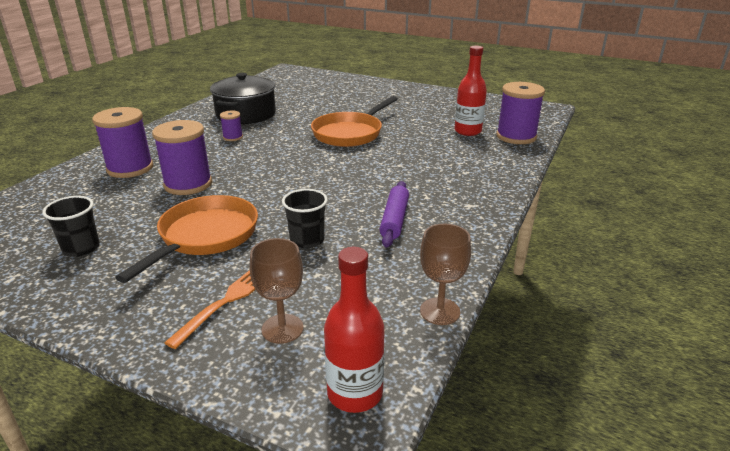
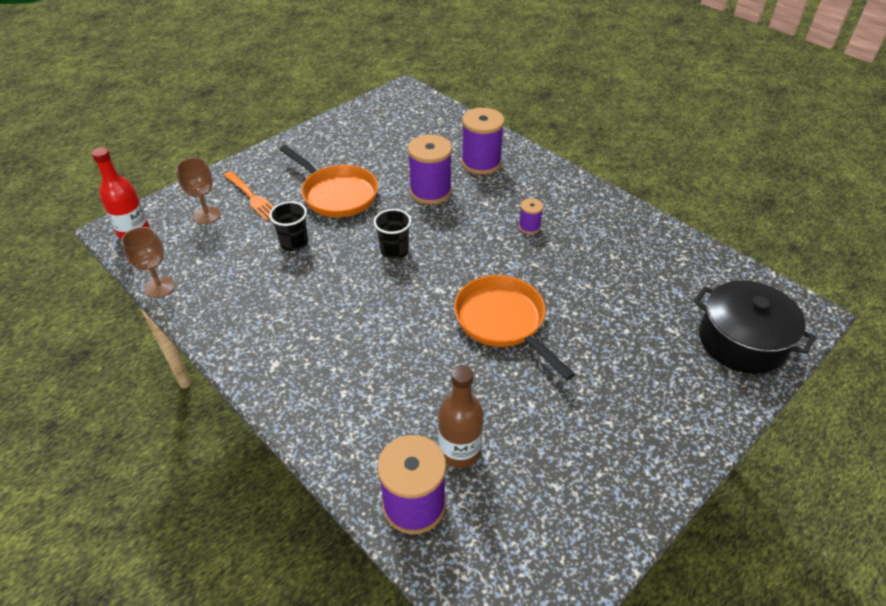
camera: 110 degrees right, 15 degrees up
(81, 248) = (359, 144): black cup -> black cup (394, 250)
(246, 114) = (601, 244): black pot -> black pot (741, 341)
(394, 220) = (287, 300): purple rolling pin -> none
(468, 131) = (459, 451): red bottle -> brown bottle

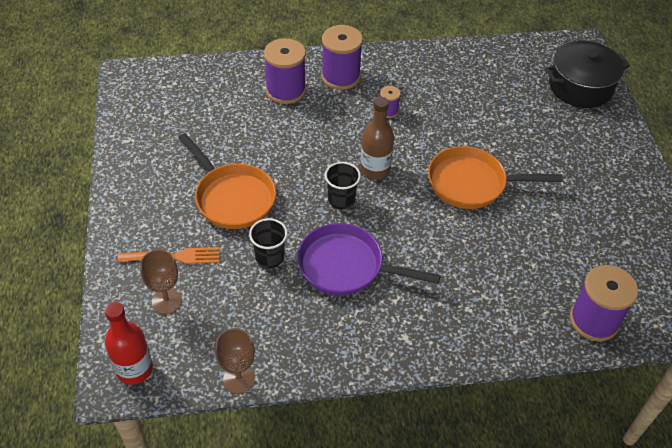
camera: 55 degrees left, 5 degrees up
(323, 289) = (346, 266): none -> purple pan
(336, 194) = (232, 197): orange pan -> orange pan turned 60 degrees clockwise
(430, 191) = (290, 139): purple spool -> purple spool (340, 76)
(459, 451) = (567, 272): brown bottle -> brown bottle (375, 169)

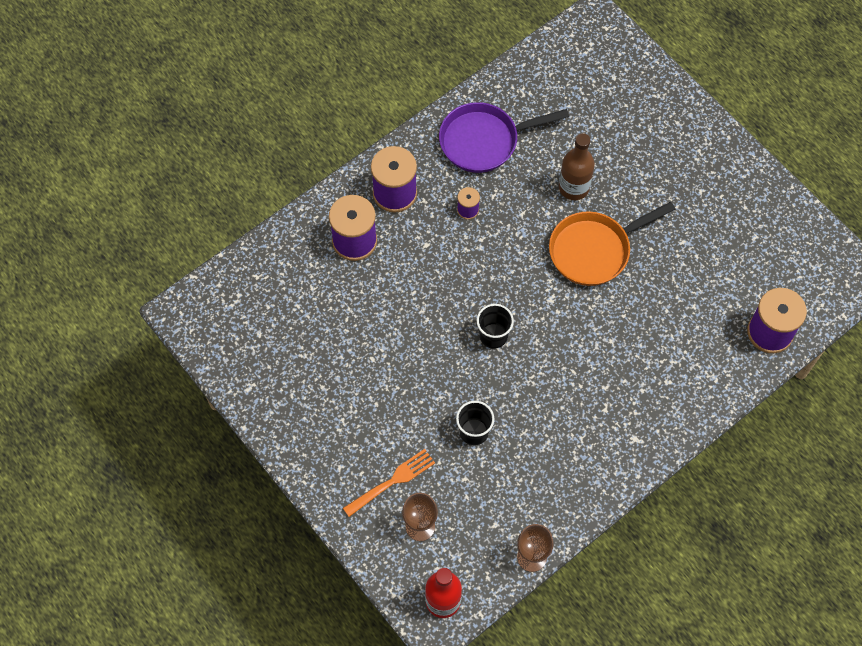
camera: 30 degrees left, 15 degrees up
(232, 197) = (396, 391): orange pan -> none
(346, 266) = (544, 401): purple pan -> purple pan (484, 141)
(375, 169) = (500, 284): brown bottle -> brown bottle (574, 187)
(580, 87) = (624, 77): black pot -> none

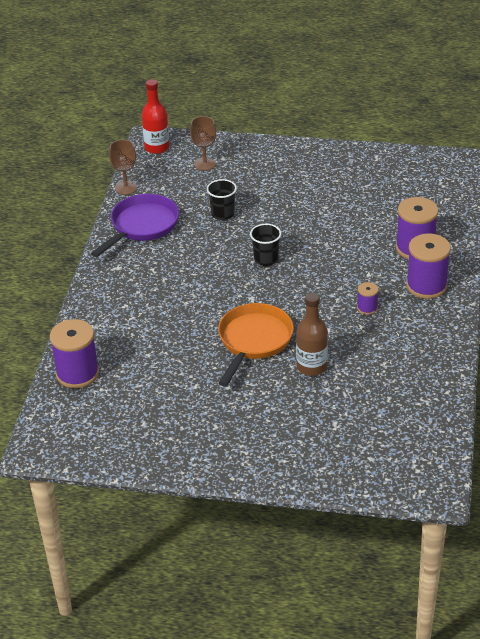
camera: 140 degrees right, 25 degrees down
(392, 481) = (243, 170): orange fork -> none
(484, 141) = (410, 352): purple pan -> purple pan (142, 226)

